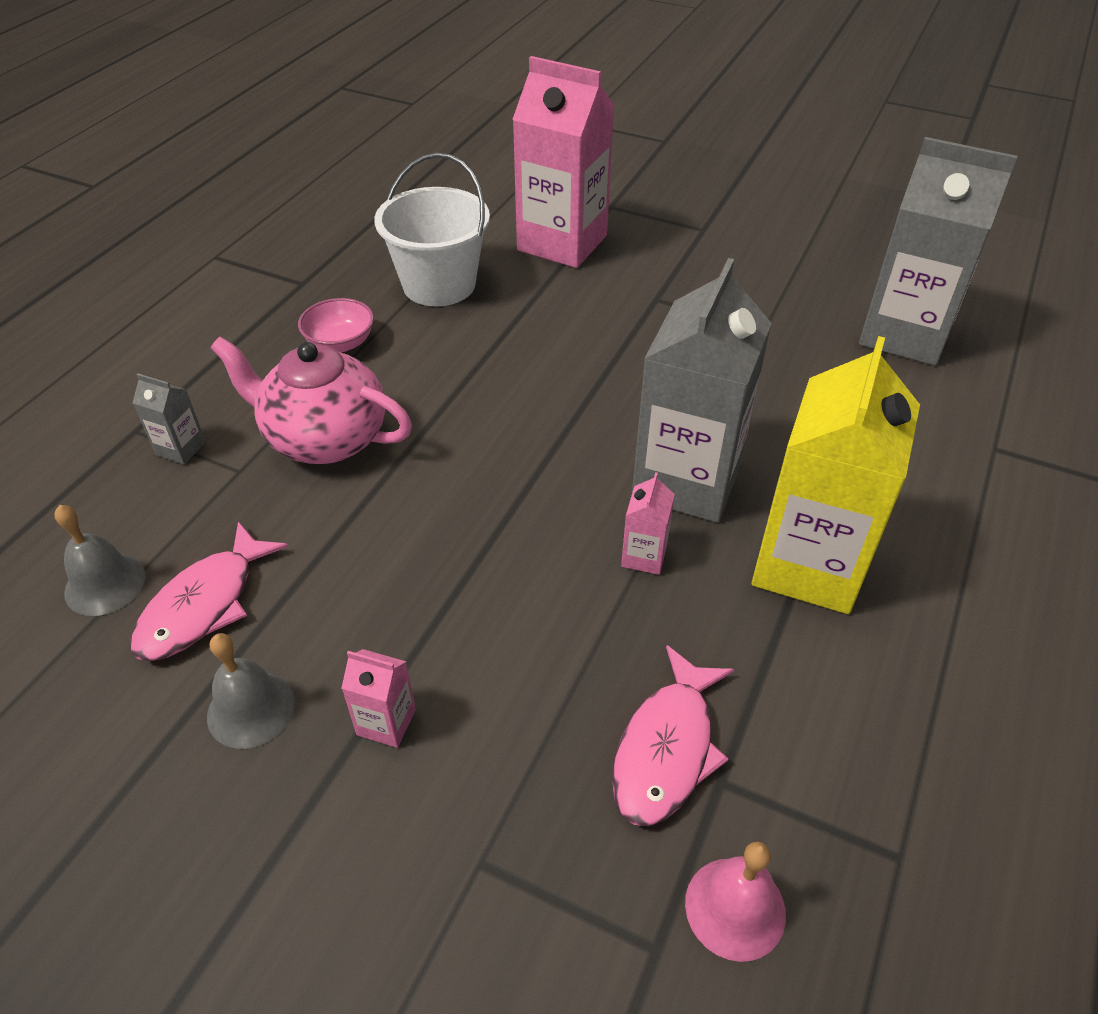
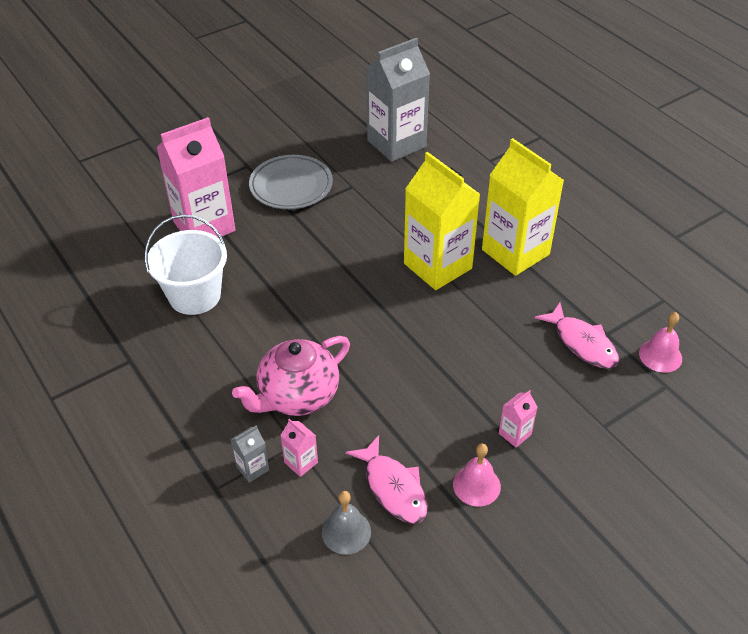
camera: 60 degrees left, 0 degrees up
(251, 709) = (476, 485): grey bell -> pink bell
(340, 343) = (213, 361): pink bowl -> none
(644, 556) = (475, 303): pink carton -> pink carton (301, 462)
(687, 480) = (437, 266): grey carton -> yellow carton
(705, 277) = (291, 186): none -> grey plate

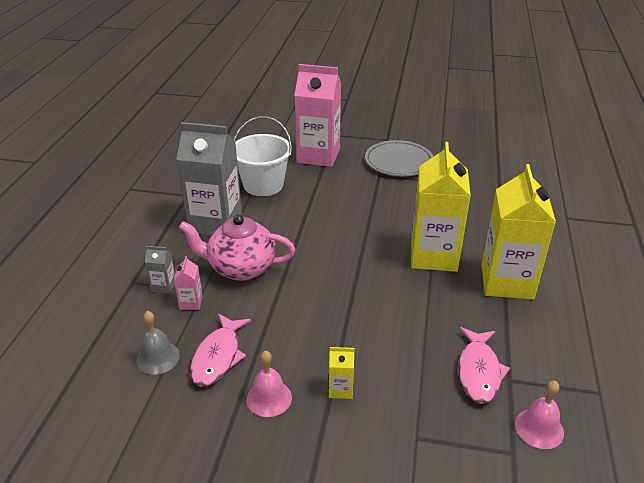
camera: 45 degrees right, 10 degrees down
(396, 144) = (505, 174): grey carton -> grey carton (215, 223)
(515, 434) = (340, 389): pink carton -> yellow carton

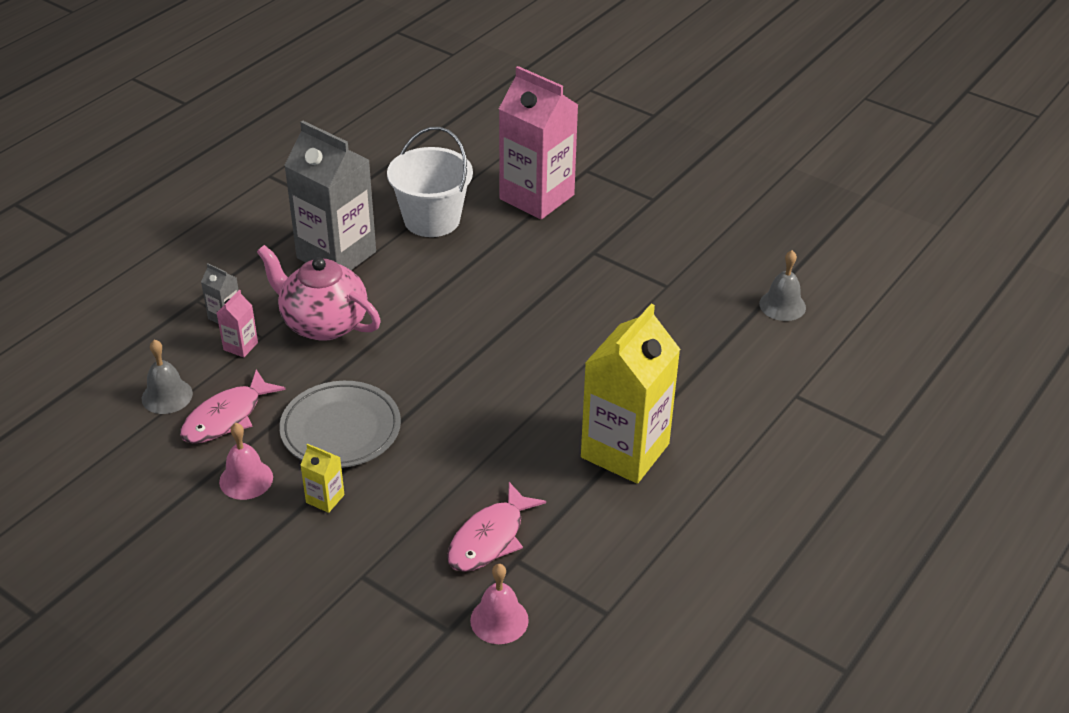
camera: 25 degrees right, 5 degrees up
(398, 162) = (638, 240): grey plate -> grey plate (341, 429)
(433, 256) = (564, 386): yellow carton -> none
(510, 173) = (782, 305): none -> grey bell

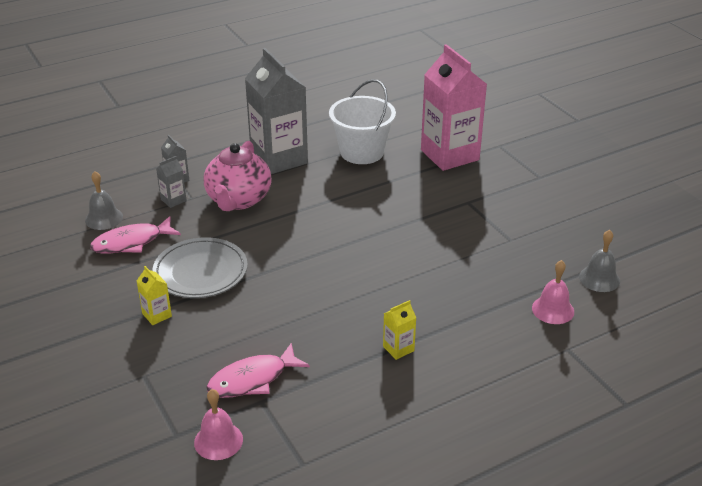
camera: 25 degrees right, 5 degrees down
(240, 346) = (173, 200): pink carton -> grey carton
(246, 479) = (114, 286): pink bell -> pink bell (553, 310)
(323, 323) = (238, 200): pink teapot -> pink teapot turned 135 degrees counterclockwise
(625, 450) = (398, 348): yellow carton -> yellow carton, size x0.41

